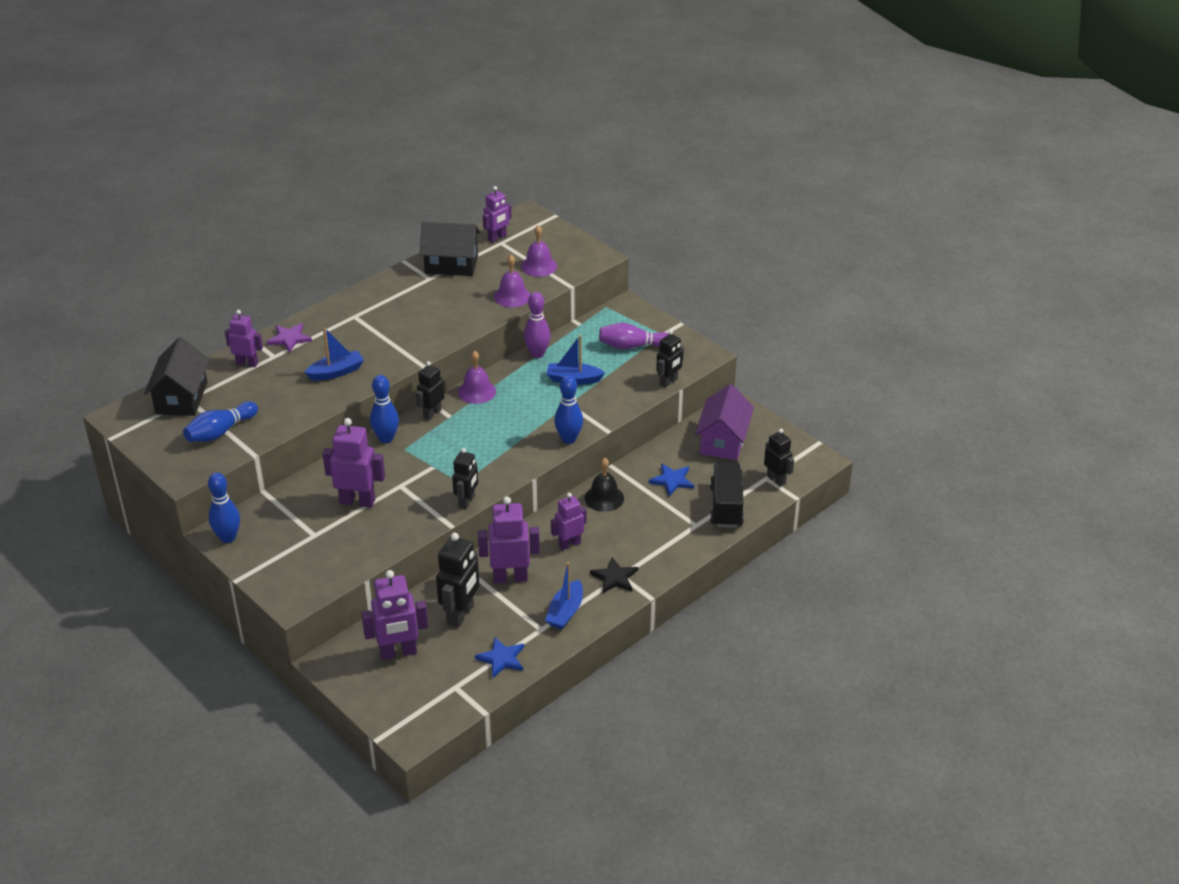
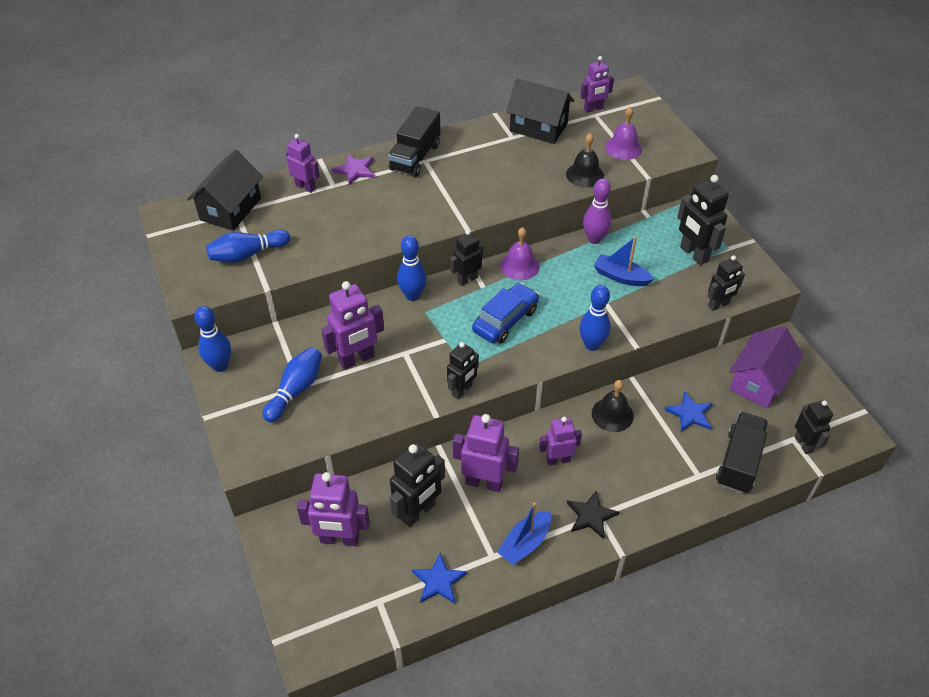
camera: 20 degrees right, 10 degrees up
(312, 539) = (296, 390): none -> blue bowling pin
(336, 372) = (382, 217): blue boat -> none
(343, 315) = (415, 157): none -> black truck
(357, 501) = (356, 359): purple robot -> purple robot turned 120 degrees clockwise
(482, 438) = (505, 320): none -> blue car
(512, 296) = (585, 174): purple bell -> black bell
(632, 346) = (693, 254): purple bowling pin -> black robot

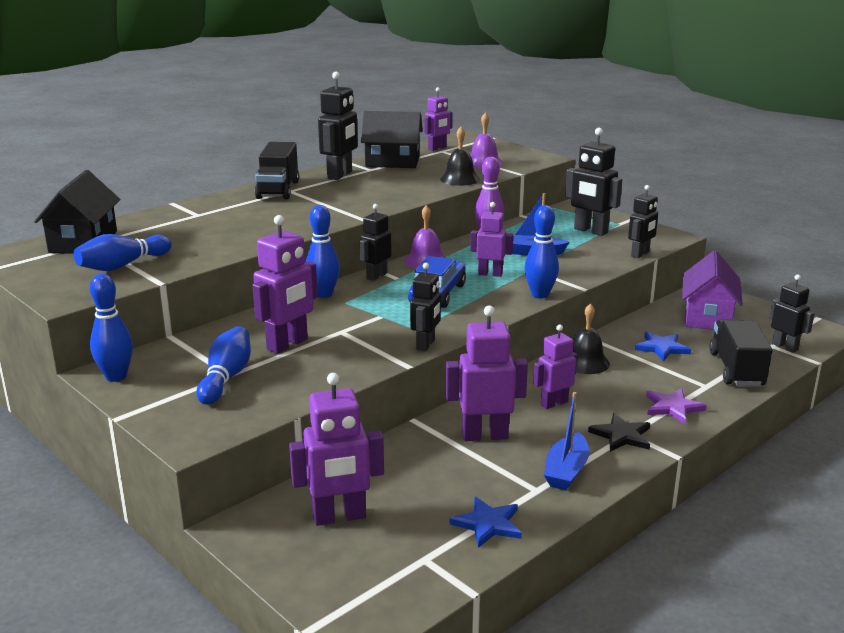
camera: 20 degrees left, 25 degrees down
(305, 187) = (166, 219): purple robot -> purple robot (490, 274)
(355, 170) = (217, 204): purple star -> purple star (673, 407)
(418, 512) = (424, 474): black robot -> black robot (340, 175)

